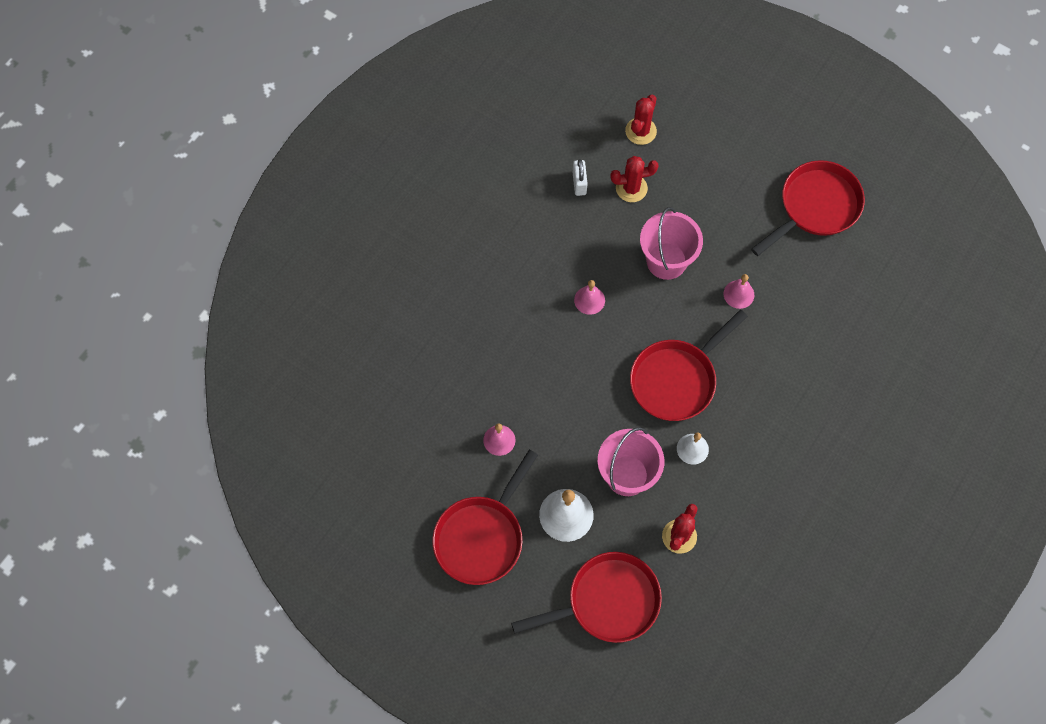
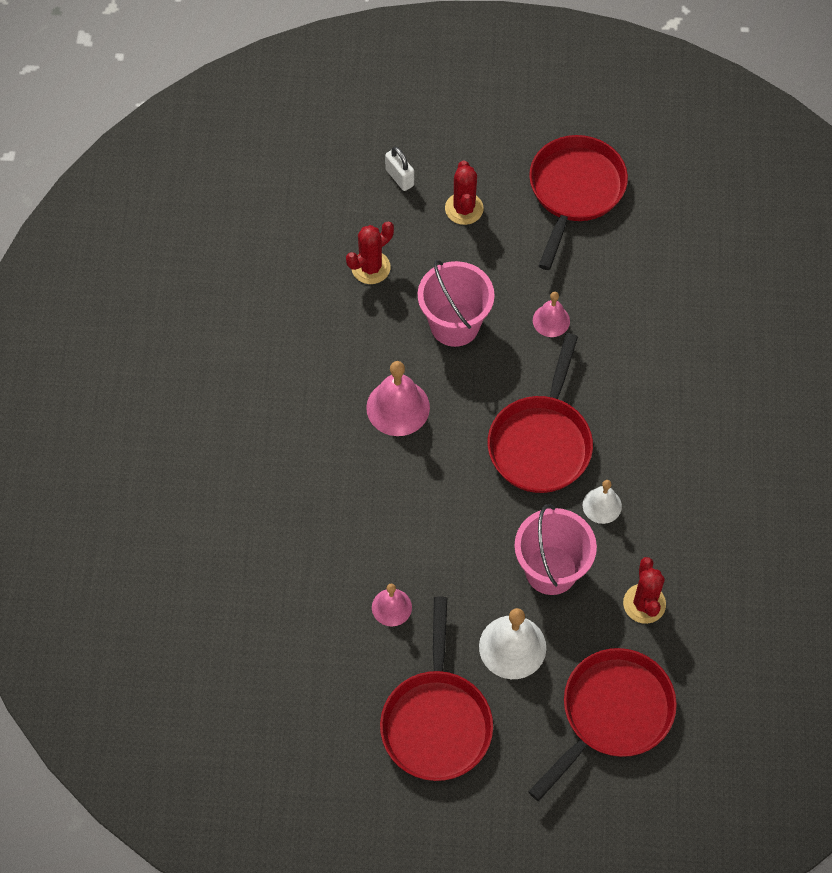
camera: 30 degrees left, 5 degrees down
(579, 183) = (311, 290): white padlock -> white padlock (399, 177)
(589, 300) = (398, 407): pink bell -> pink bell, size x1.66
(640, 131) = (344, 203): red cactus -> red cactus (464, 208)

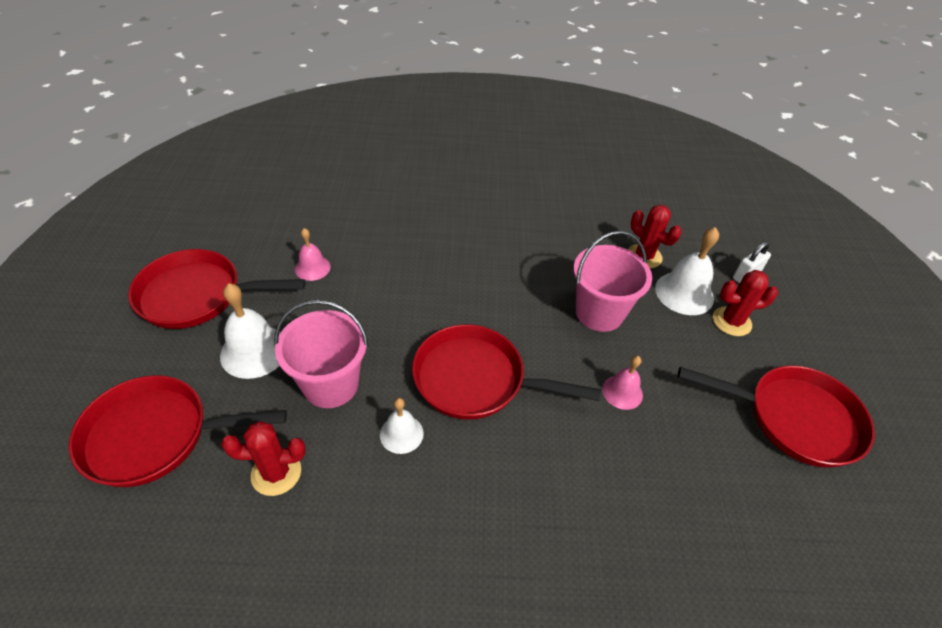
camera: 85 degrees right, 15 degrees down
(398, 407) = (506, 273): pink bell -> none
(425, 241) = (684, 293): none -> white bell
(612, 714) = (155, 436): red pan -> red pan turned 135 degrees clockwise

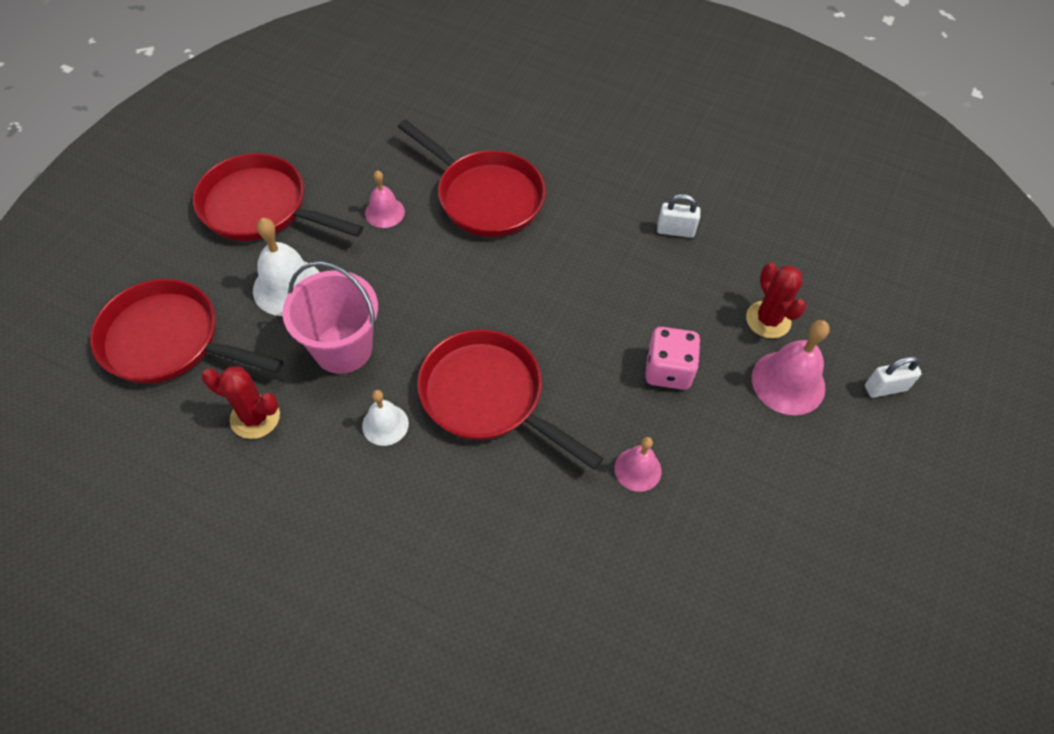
camera: 25 degrees right, 10 degrees up
(545, 217) = (675, 230): none -> white padlock
(599, 313) = (668, 370): pink bucket -> pink dice
(684, 293) = (788, 382): white bell -> pink bell
(731, 321) = (824, 438): red cactus -> none
(794, 419) = (820, 576): red pan -> red pan (485, 197)

